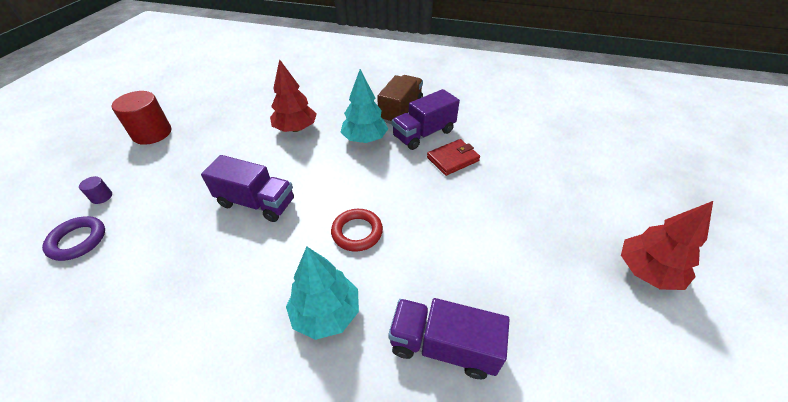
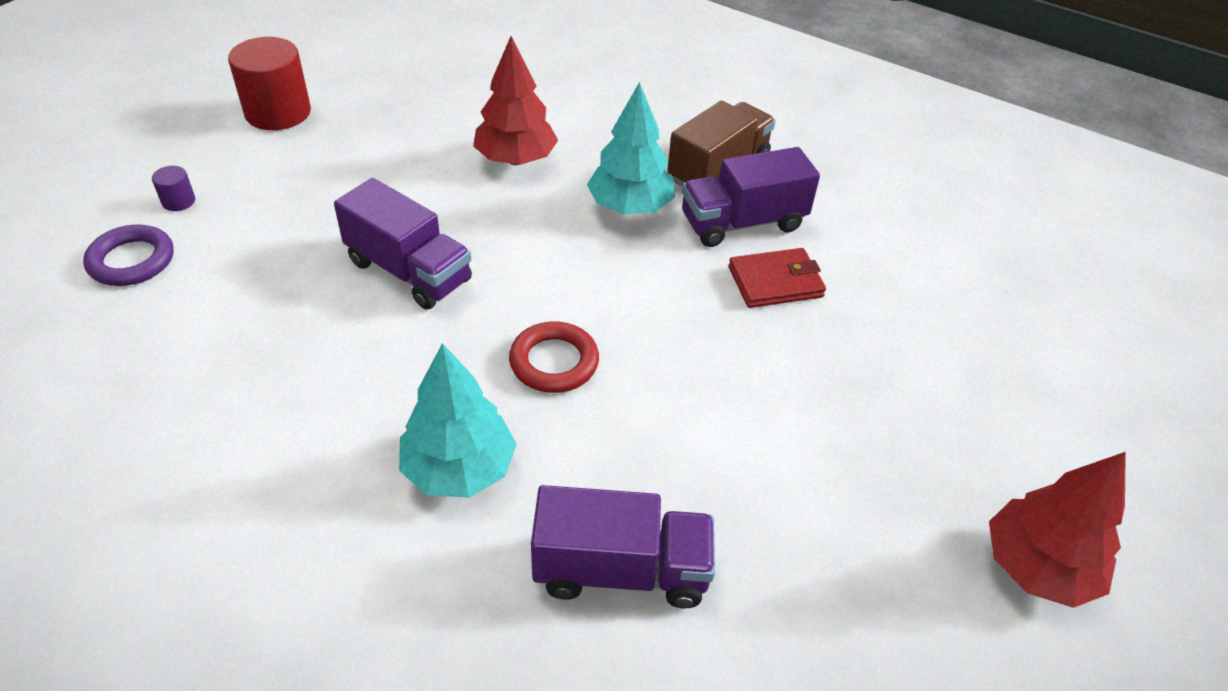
camera: 15 degrees right, 0 degrees up
(443, 346) = (621, 570): purple truck -> purple truck turned 150 degrees clockwise

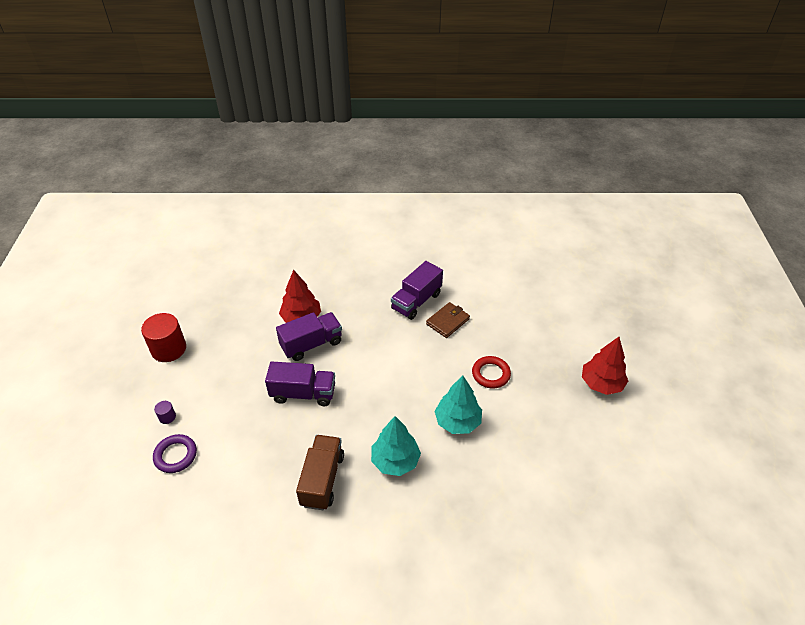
camera: 30 degrees left, 0 degrees up
(554, 362) = (394, 400): red ring -> red ring (491, 374)
(621, 570) = (479, 462): purple truck -> purple truck (311, 344)
(630, 206) = (367, 316): turquoise tree -> turquoise tree (457, 421)
(718, 170) = (388, 281): brown truck -> brown truck (322, 480)
(775, 282) = (447, 321): red wallet -> brown wallet

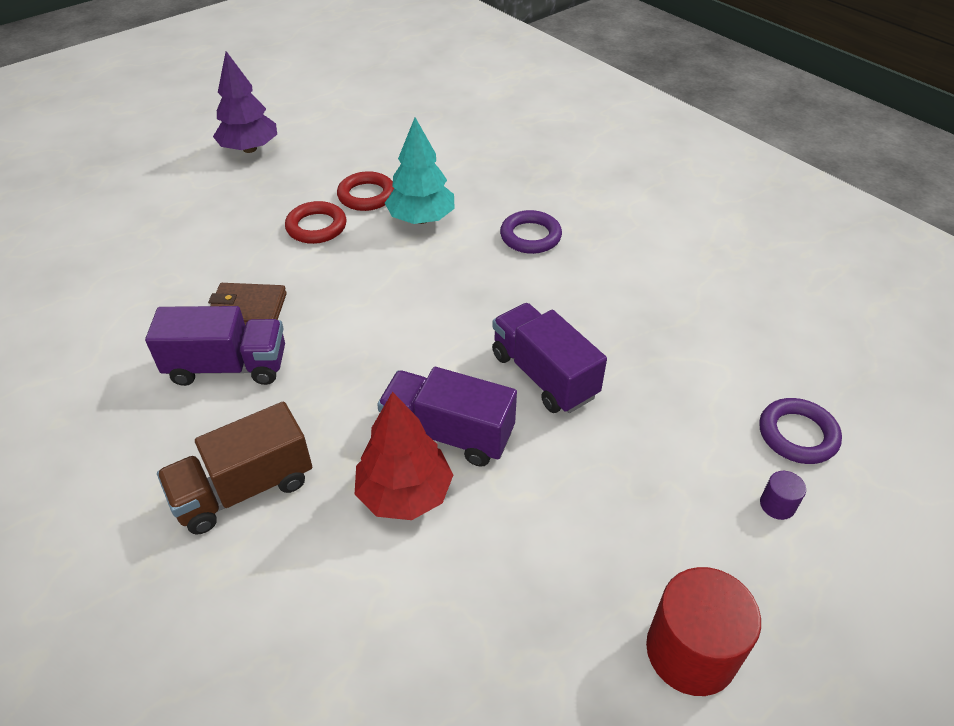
camera: 130 degrees left, 0 degrees up
(322, 480) = (627, 275): brown truck -> brown truck (244, 489)
(395, 461) = (530, 236): turquoise tree -> purple ring
(502, 410) = (366, 195): none -> red ring
(601, 384) = (249, 149): red tree -> purple tree

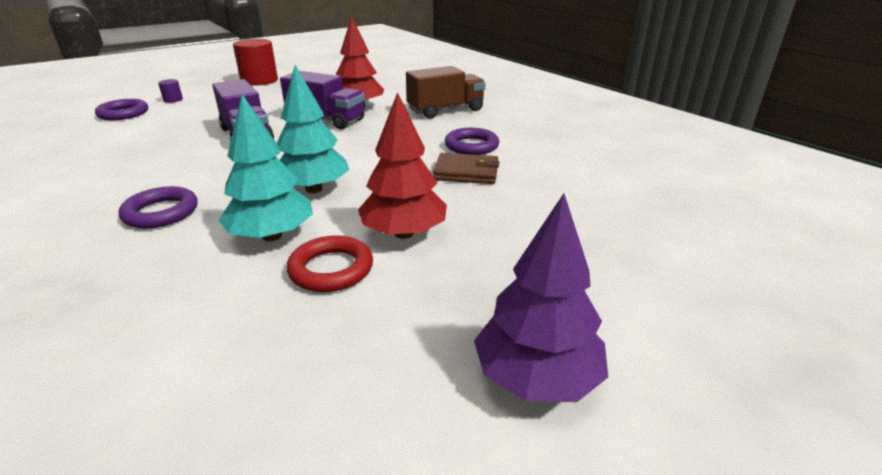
camera: 175 degrees left, 15 degrees down
(227, 366) = (471, 146): purple truck -> purple ring
(316, 227) = (404, 233): red ring -> red tree
(408, 273) = (313, 189): none -> turquoise tree

